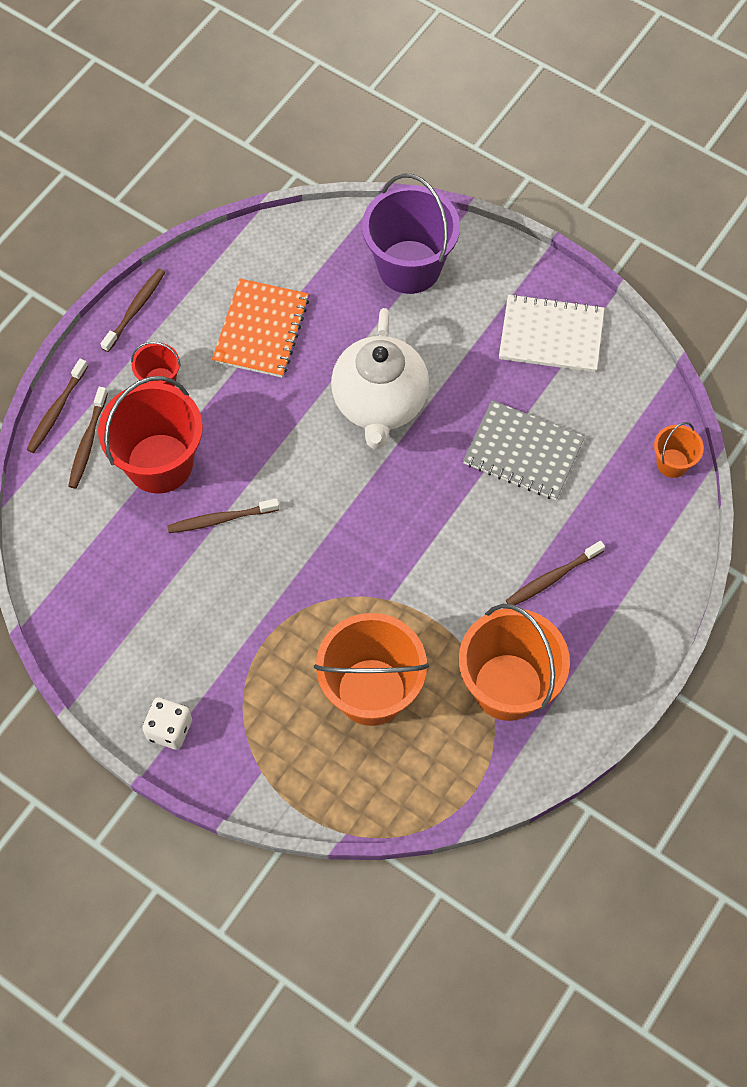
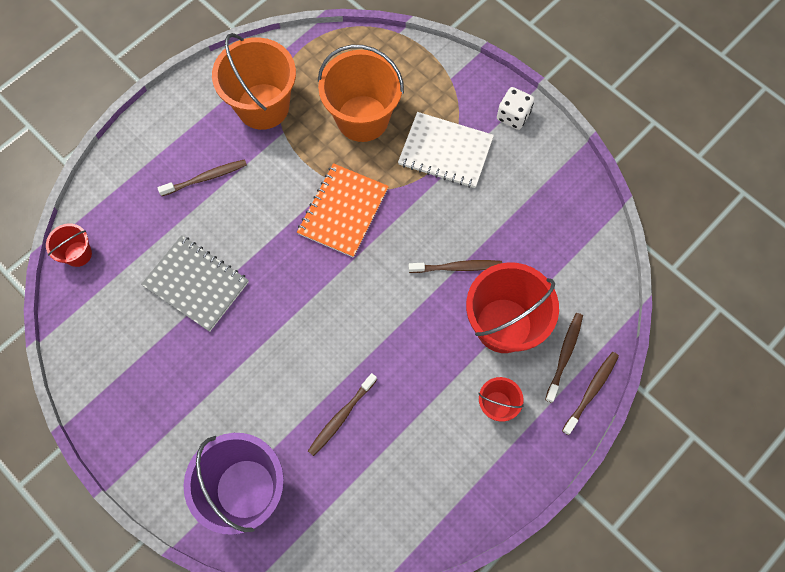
camera: 170 degrees left, 5 degrees up
(135, 309) = (514, 487): brown toothbrush -> brown toothbrush (341, 417)
(261, 330) = (398, 443): orange notebook -> orange notebook (343, 211)
(379, 404) = (306, 349): white teapot -> none
(551, 335) = (137, 391): white notebook -> white notebook (445, 151)
(672, 463) = (78, 254): orange bucket -> red bucket

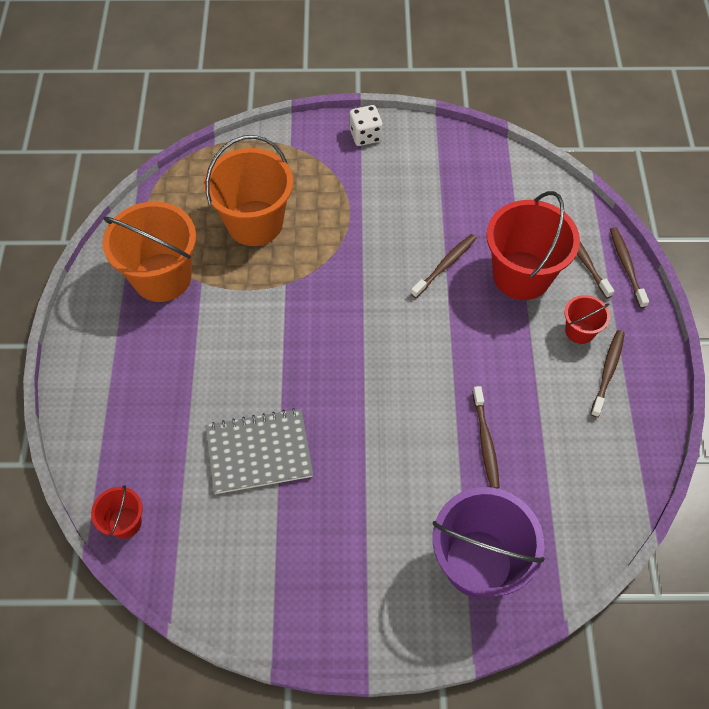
camera: 45 degrees left, 10 degrees down
(206, 178) = (174, 367): brown toothbrush -> brown toothbrush (607, 372)
(343, 211) = (316, 298): orange notebook -> none
(445, 151) = (345, 196): white notebook -> none

